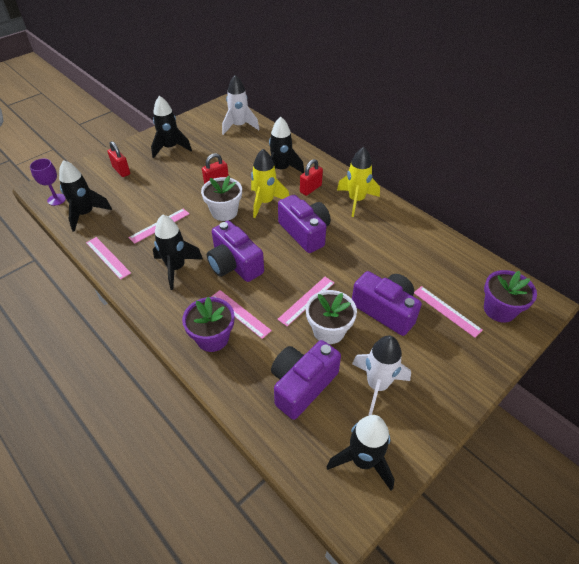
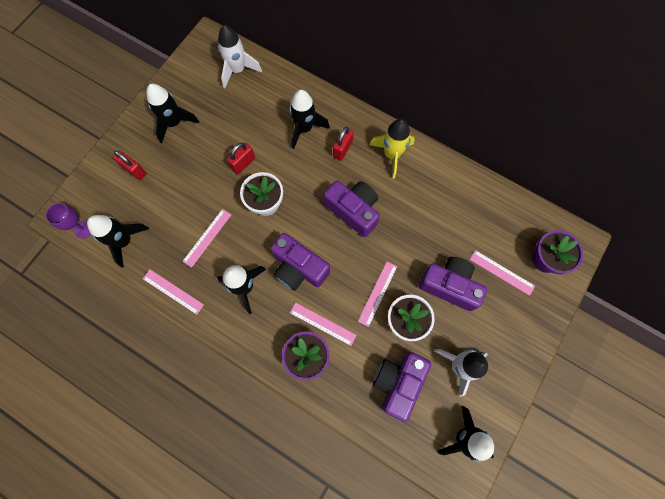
camera: 15 degrees left, 25 degrees up
(265, 202) = (302, 180): yellow rocket -> none

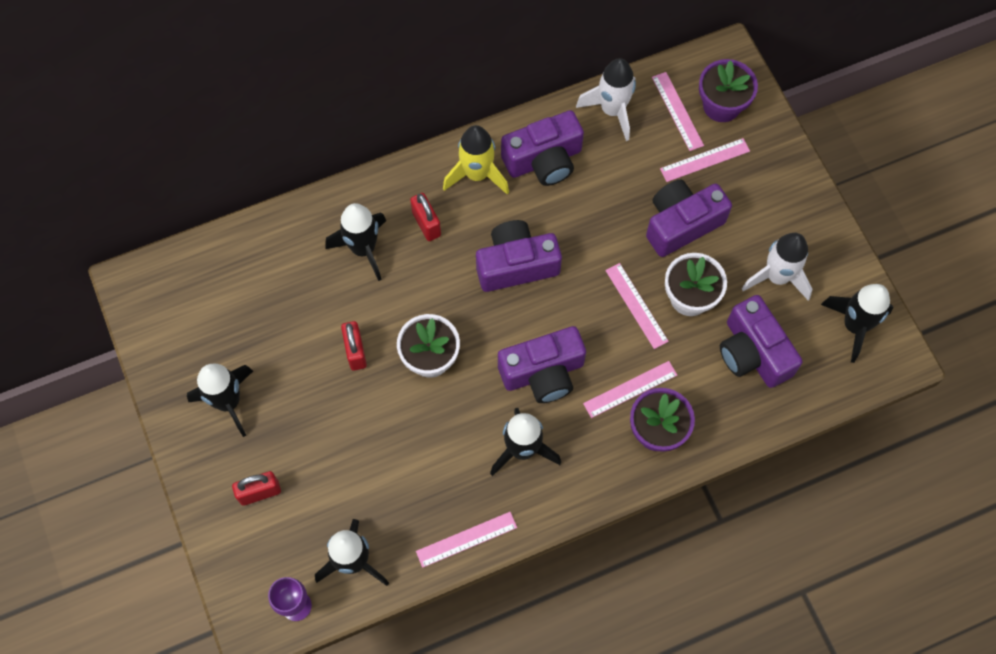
camera: 55 degrees left, 5 degrees down
(207, 237) = (424, 456): pink ruler -> pink ruler (677, 111)
(238, 70) = (213, 276): white rocket -> white rocket (612, 110)
(428, 183) = (544, 160): none -> purple camera

